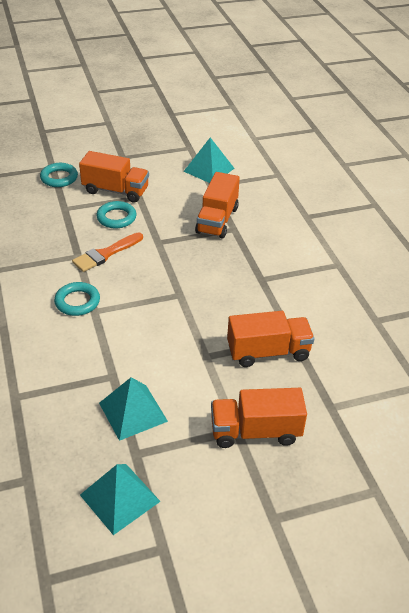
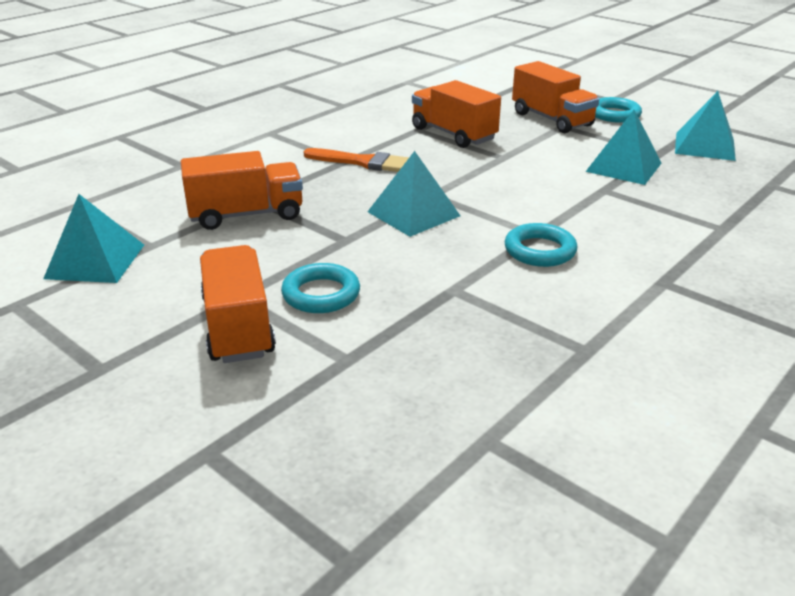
camera: 120 degrees left, 10 degrees down
(59, 178) = (246, 418): turquoise ring -> turquoise ring (614, 114)
(105, 254) = (420, 268): orange brush -> orange brush (362, 162)
(163, 276) = (413, 213): none -> turquoise pyramid

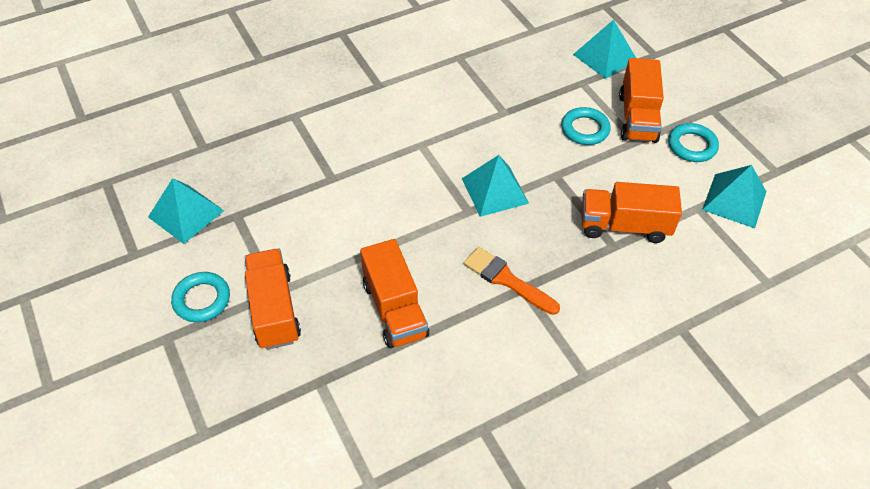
camera: 160 degrees left, 20 degrees up
(539, 250) = (430, 128): turquoise ring -> turquoise ring (692, 146)
(623, 167) = (287, 203): turquoise pyramid -> turquoise pyramid (605, 57)

